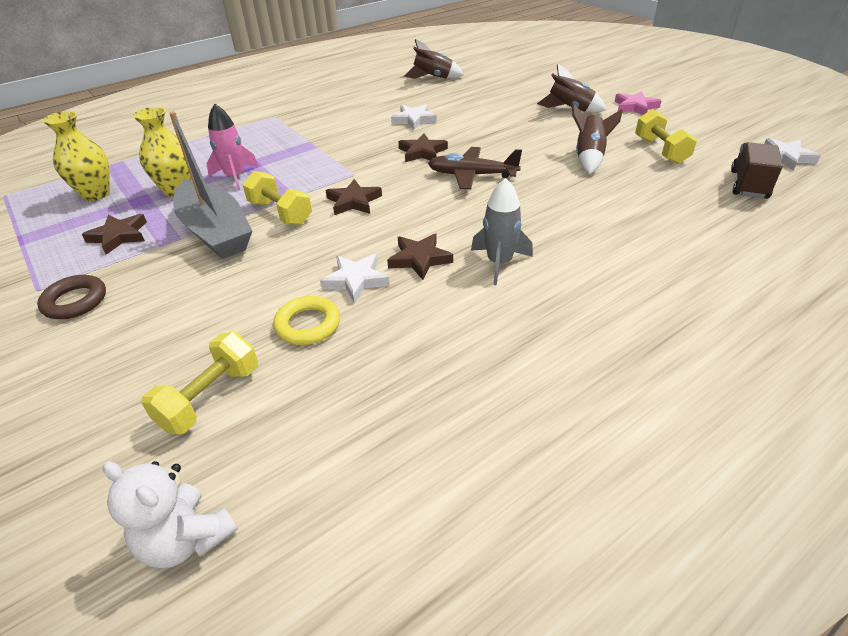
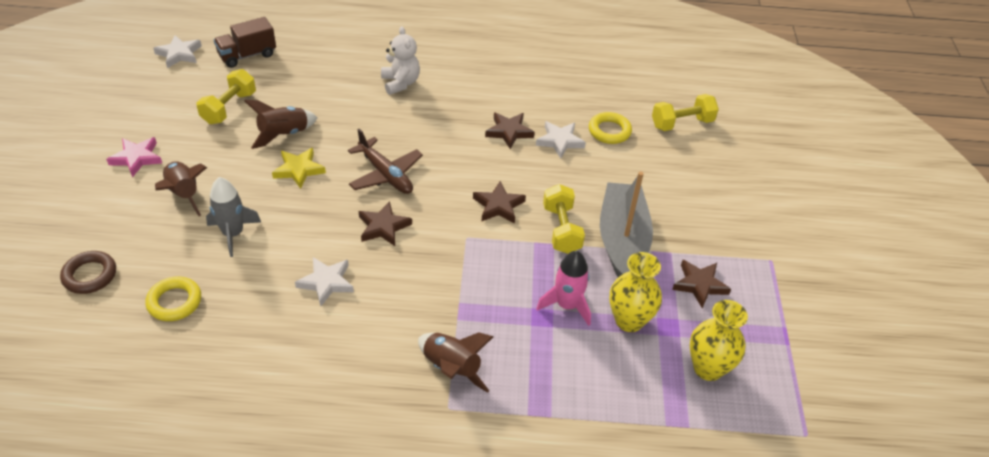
camera: 145 degrees left, 5 degrees up
(75, 301) = (744, 232): brown ring -> brown ring (90, 275)
(186, 539) = (713, 80): white teddy bear -> white teddy bear (400, 83)
(433, 78) = (187, 360): brown rocket -> brown rocket (451, 369)
(478, 85) = (174, 302): none -> yellow ring
(499, 263) = (469, 102): grey rocket -> grey rocket (233, 234)
(534, 148) = (299, 170): none -> yellow star

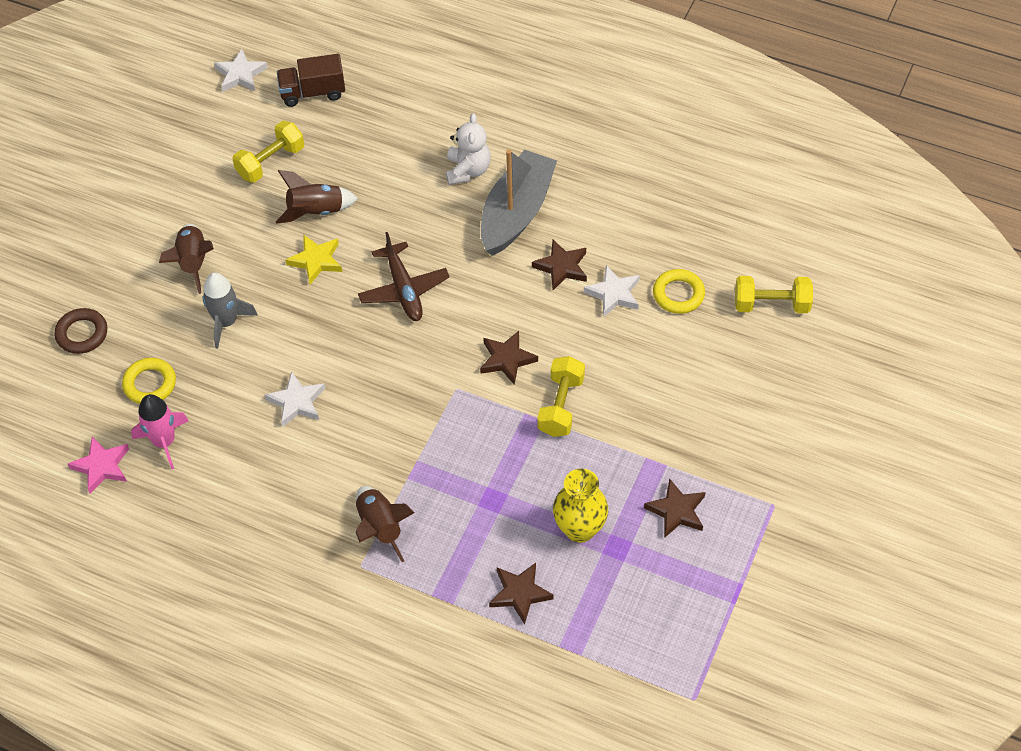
camera: 25 degrees right, 10 degrees up
(137, 158) = (160, 206): pink star -> pink star (102, 466)
(383, 227) = (376, 353): brown star -> brown star (520, 593)
(567, 305) = (524, 494): pink rocket -> pink rocket (164, 442)
(622, 240) = (620, 437): grey boat -> grey boat (516, 213)
(708, 368) = (633, 603): yellow vase -> none

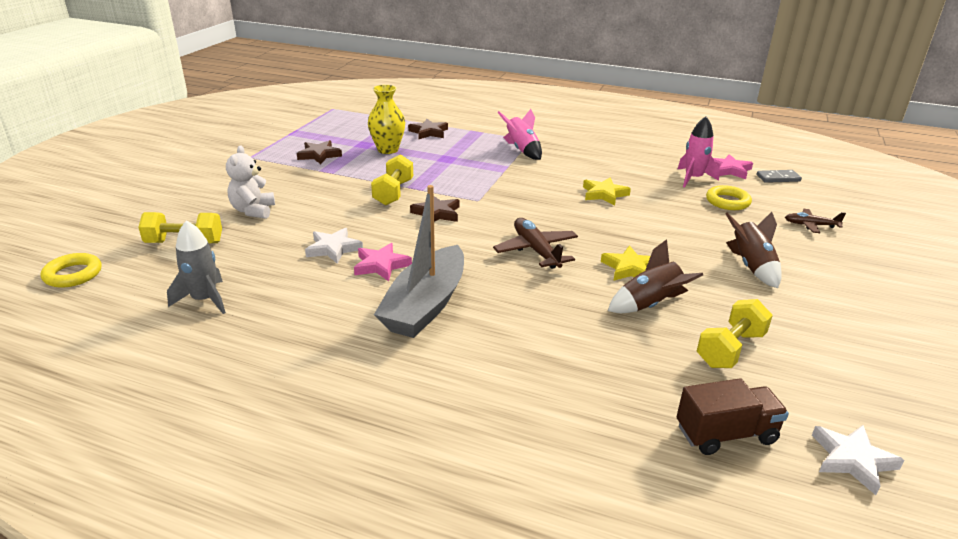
camera: 175 degrees right, 25 degrees down
(48, 443) = (778, 178): none -> grey domino
(82, 334) = (810, 225): brown ring -> brown plane
(226, 322) = (690, 231): grey rocket -> grey rocket (204, 300)
(297, 402) = (604, 194): white star -> yellow star
(380, 528) = (522, 150): brown rocket -> pink rocket
(468, 170) = (485, 343): white teddy bear -> white teddy bear (253, 211)
(561, 267) = (381, 265): brown star -> pink star
(678, 294) = (271, 248): yellow ring -> yellow ring (73, 274)

